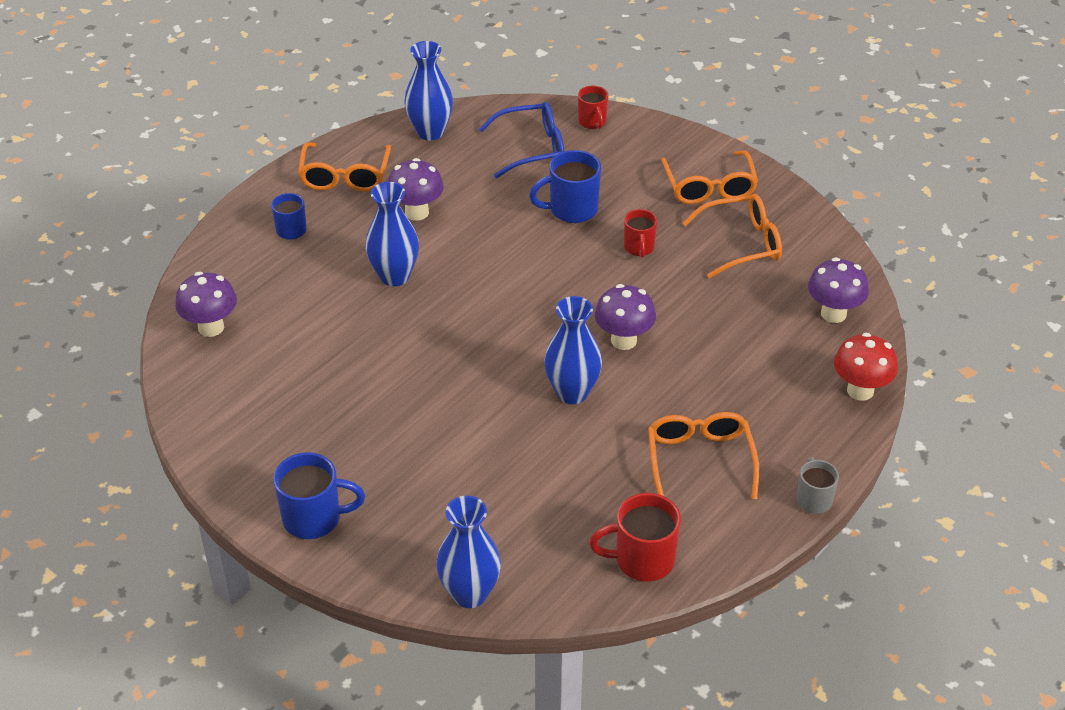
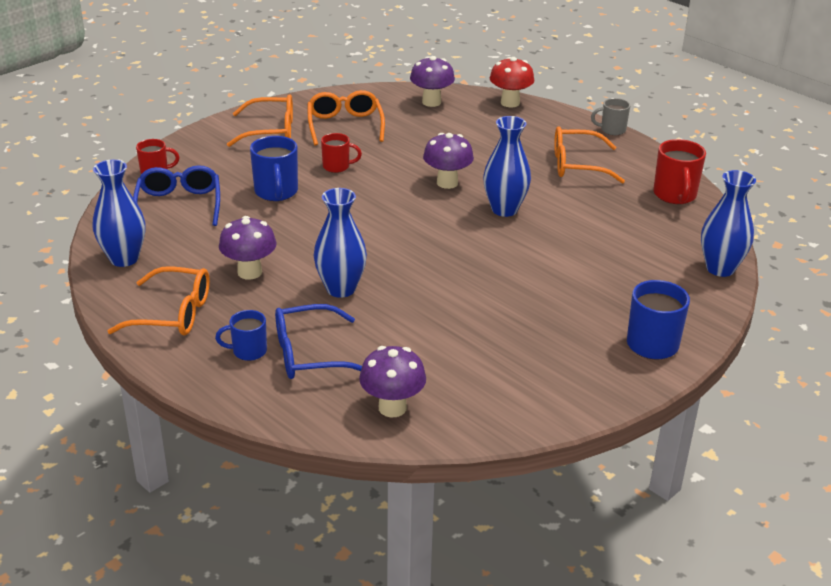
camera: 85 degrees left, 10 degrees down
(287, 268) = (310, 354): none -> blue glasses

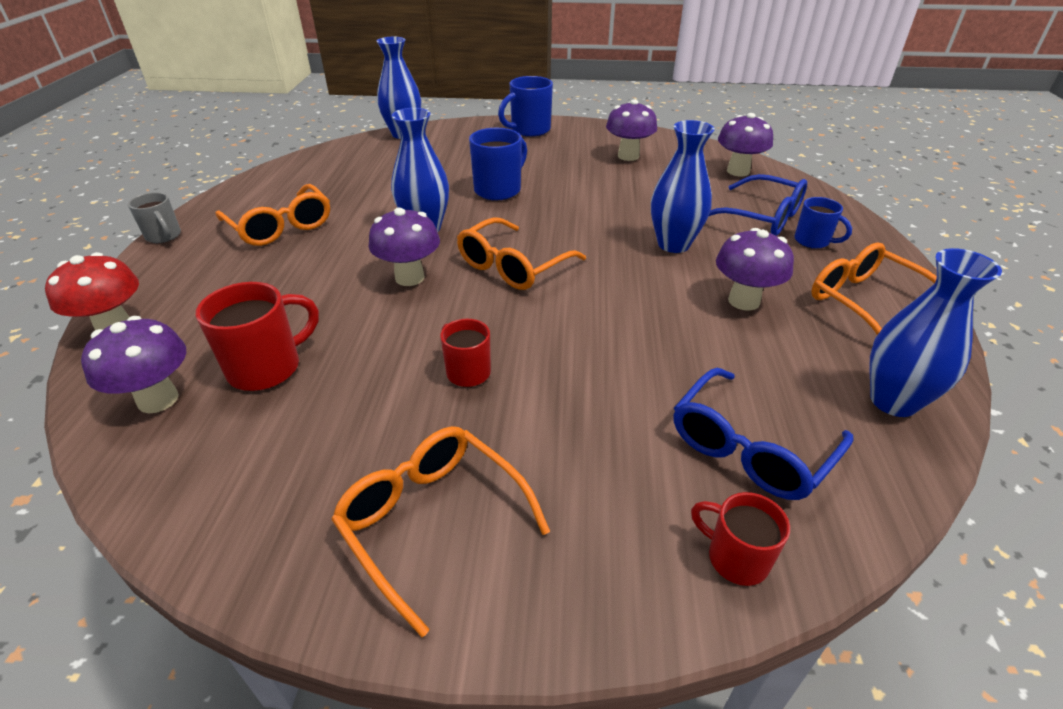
camera: 130 degrees left, 5 degrees up
(276, 192) = (594, 382): blue mug -> blue mug (499, 190)
(345, 125) = (328, 442): orange glasses -> orange glasses (513, 266)
(510, 365) = (628, 156): none -> purple mushroom
(675, 195) = (299, 172): red mug -> red mug (267, 368)

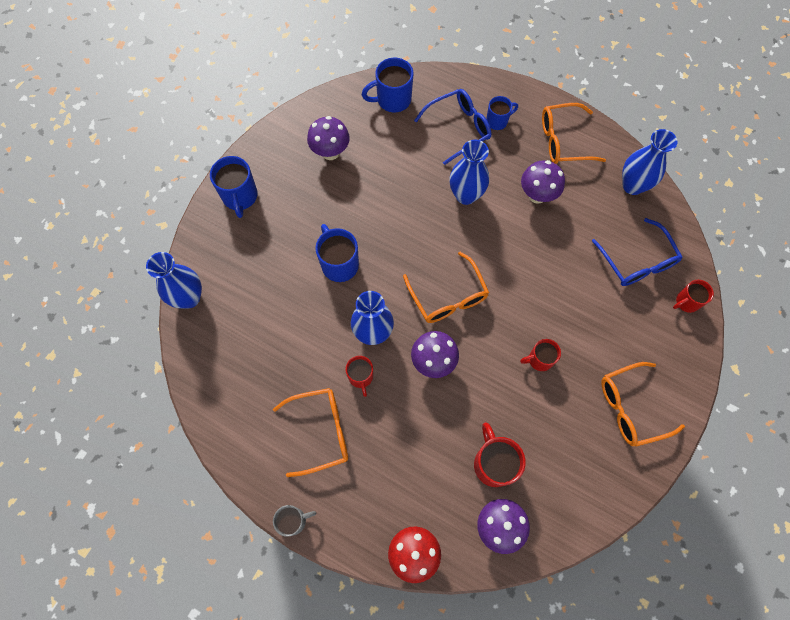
camera: 65 degrees left, 30 degrees up
(362, 234) = (361, 377): none -> red mug
(738, 171) = (392, 100): purple mushroom -> blue mug

